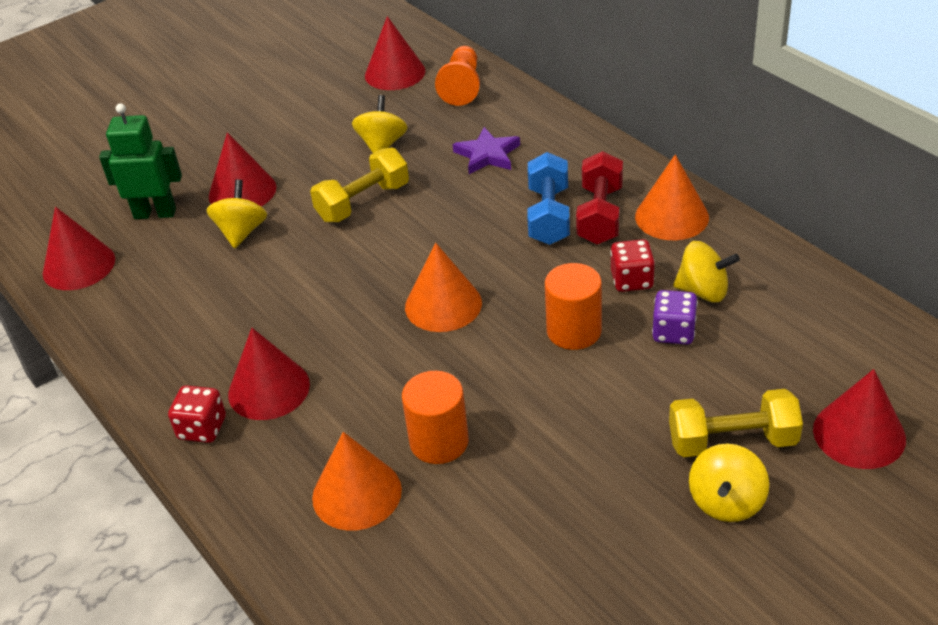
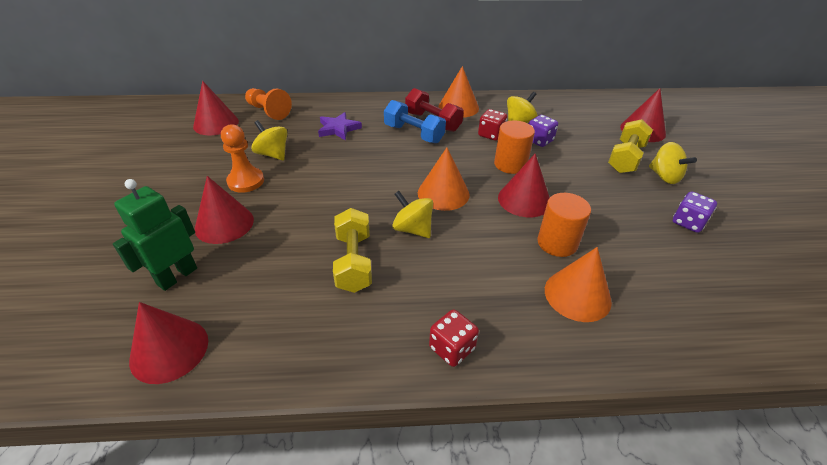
camera: 60 degrees left, 0 degrees up
(241, 232) = (266, 242): yellow spinning top -> yellow spinning top (412, 229)
(269, 389) = (444, 295): red cone -> red cone (524, 200)
(317, 160) = (246, 181): none -> orange pawn
(363, 202) = (314, 182): yellow dumbbell -> yellow dumbbell (354, 262)
(618, 561) = (688, 222): none -> purple dice

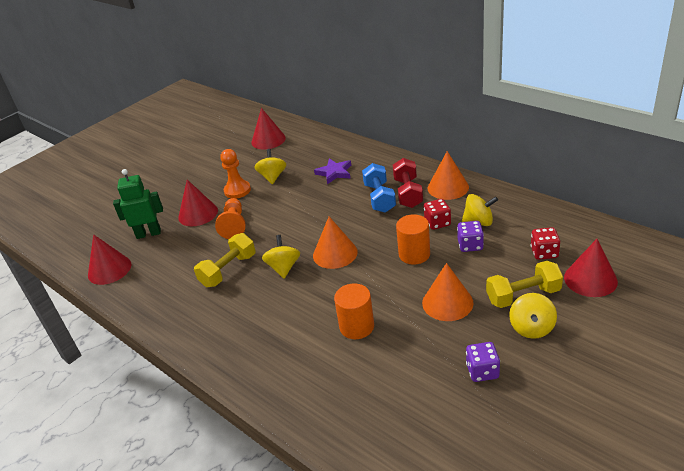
camera: 50 degrees right, 5 degrees down
(268, 111) = (308, 141): orange pawn -> orange pawn (234, 225)
(452, 348) = (212, 345): red dice -> red dice (544, 253)
(524, 200) = (382, 286): red cone -> none
(577, 295) = (317, 364): orange cone -> orange cone (447, 302)

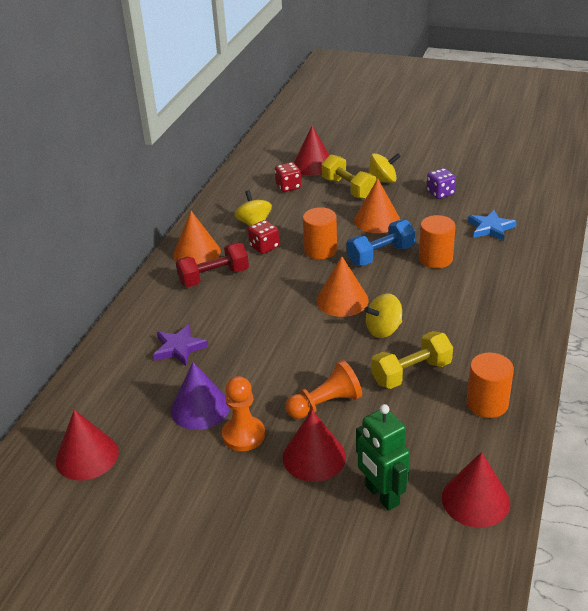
camera: 115 degrees left, 0 degrees up
(169, 300) = (487, 403): none -> orange cylinder
(228, 270) = (411, 373): yellow dumbbell -> yellow dumbbell turned 45 degrees counterclockwise
(272, 177) = (200, 408): yellow spinning top -> purple cone
(379, 198) = (229, 295): blue dumbbell -> blue dumbbell (380, 255)
(386, 390) = (490, 228): none -> blue star
(470, 245) = (293, 223): purple dice -> none

